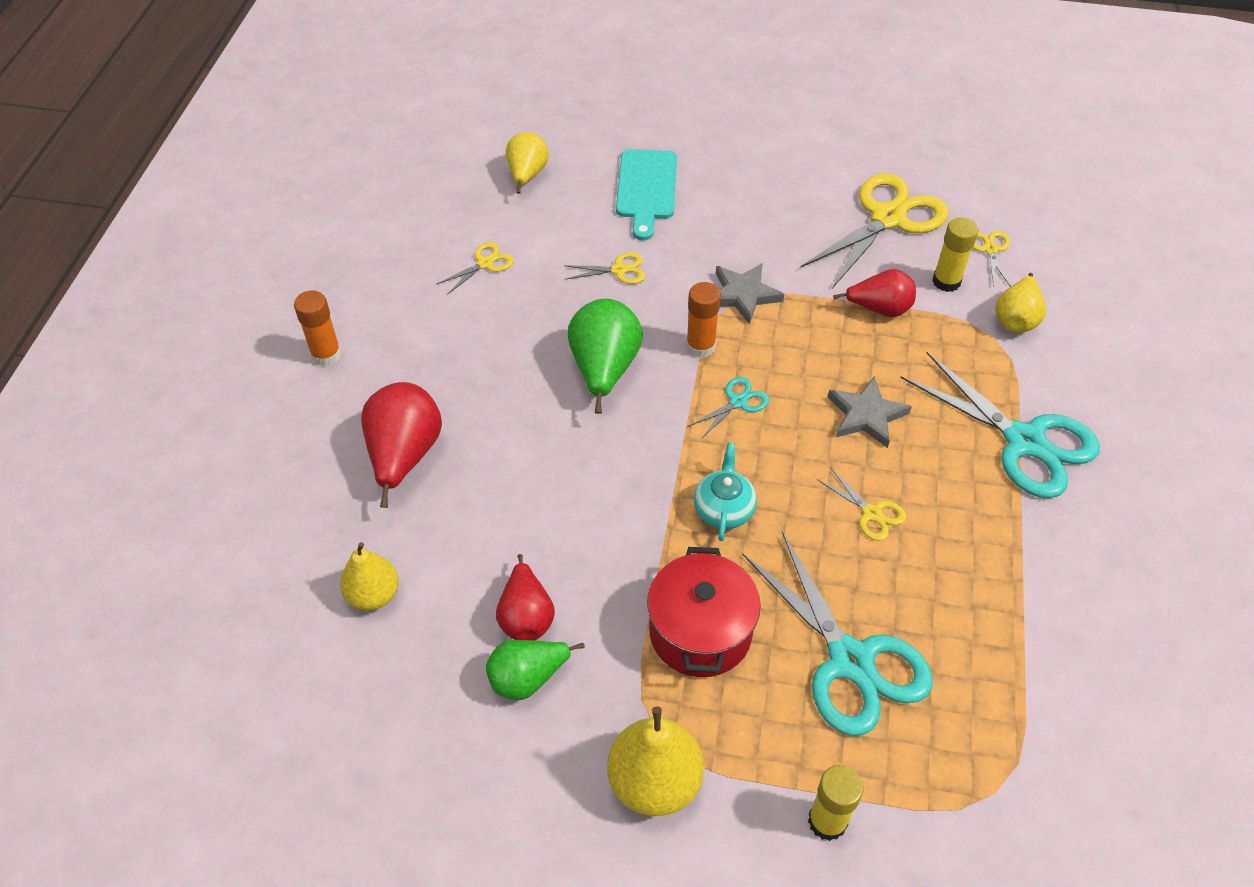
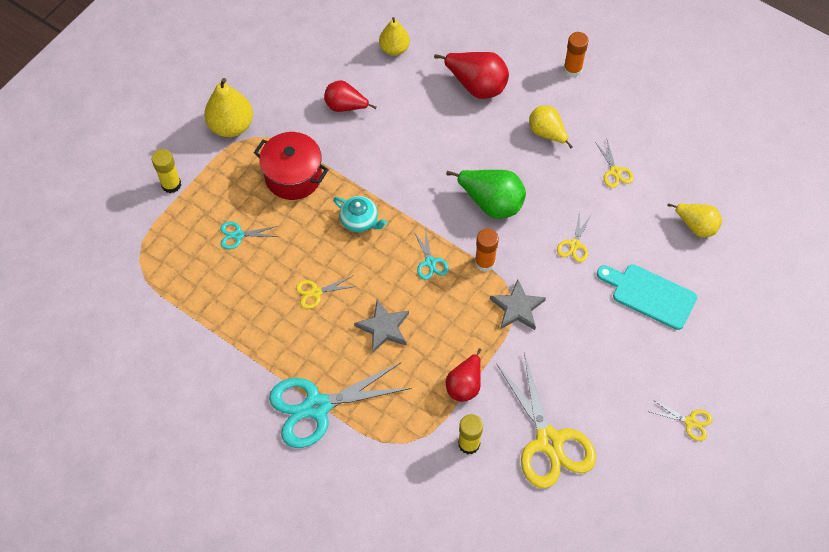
camera: 115 degrees right, 10 degrees up
(528, 678) = (312, 96): green pear -> none
(851, 661) = (238, 235): turquoise scissors -> turquoise scissors, size x0.45
(990, 249) = (485, 494): yellow scissors -> yellow scissors (690, 422)
(1016, 319) = (413, 468): yellow pear -> yellow pear (547, 133)

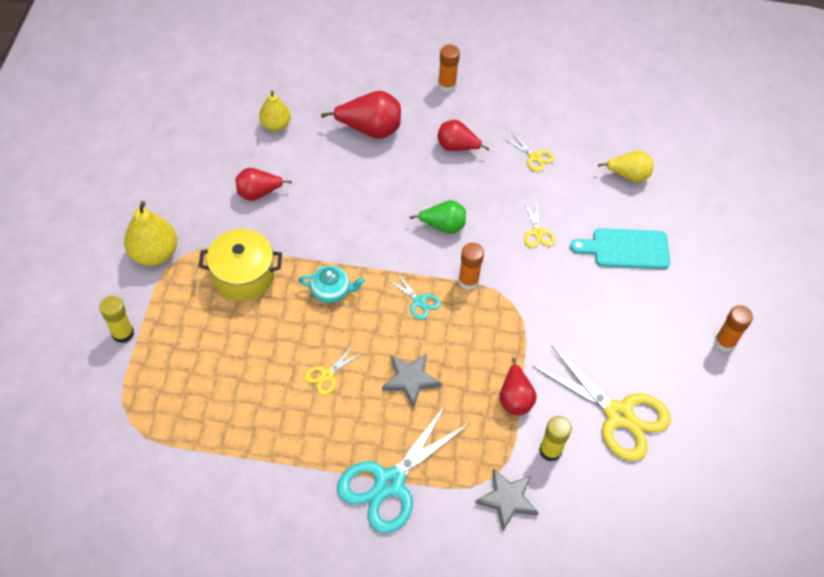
camera: 30 degrees left, 5 degrees down
(238, 235) = (219, 354): turquoise scissors -> none
(293, 176) = (243, 276): red pot -> yellow pot
(491, 203) = (443, 226): green pear -> green pear, size x0.67
(517, 308) = (521, 309): grey star -> grey star (507, 499)
(547, 133) = (457, 147): yellow pear -> red pear
(690, 422) = (724, 342): yellow scissors -> orange glue stick

